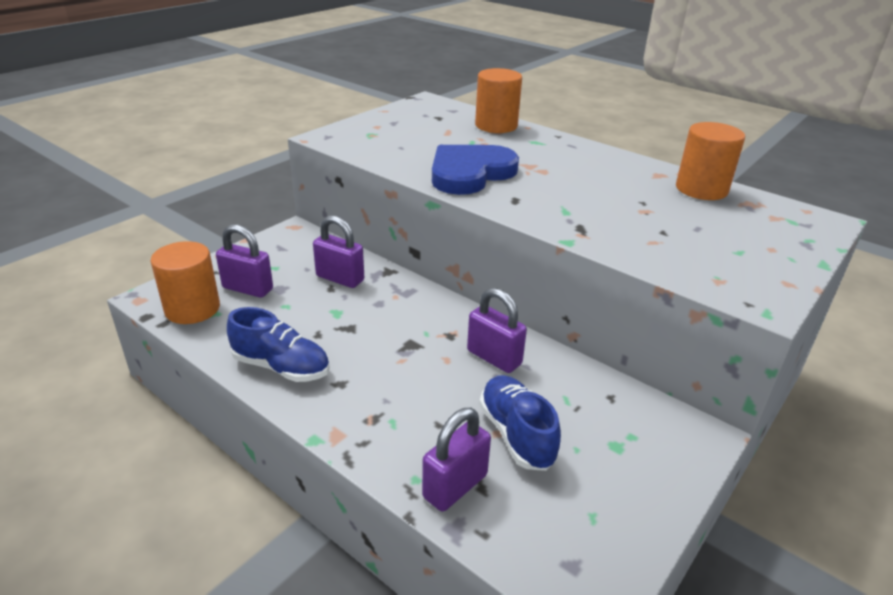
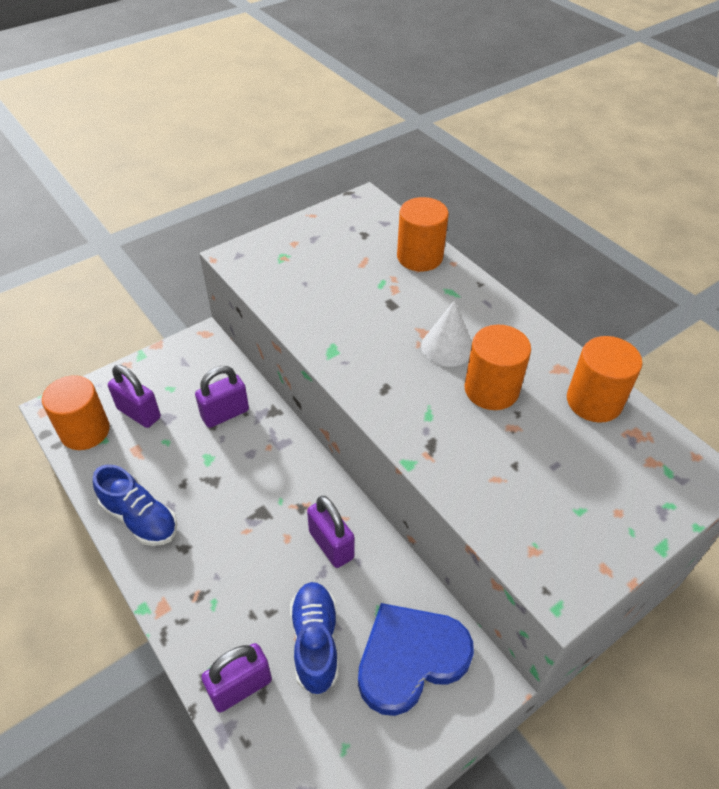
camera: 15 degrees right, 15 degrees up
(340, 278) = (225, 414): purple padlock -> purple padlock turned 75 degrees counterclockwise
(470, 173) = (357, 337): blue heart -> blue heart (410, 658)
(554, 171) = (447, 347): none -> white cone
(610, 191) = (491, 390): none -> orange cylinder

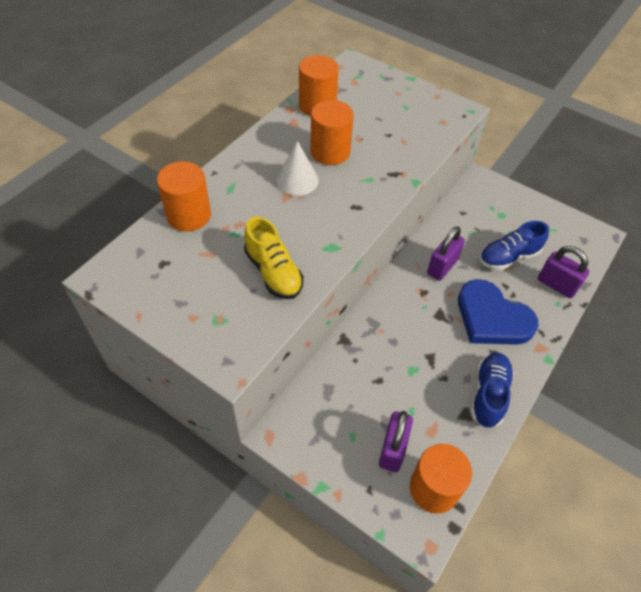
camera: 110 degrees left, 5 degrees up
(225, 414) = (362, 375): purple padlock -> none
(319, 300) = (273, 272): none -> yellow shoe
(410, 658) = (489, 212): blue heart -> blue heart (492, 317)

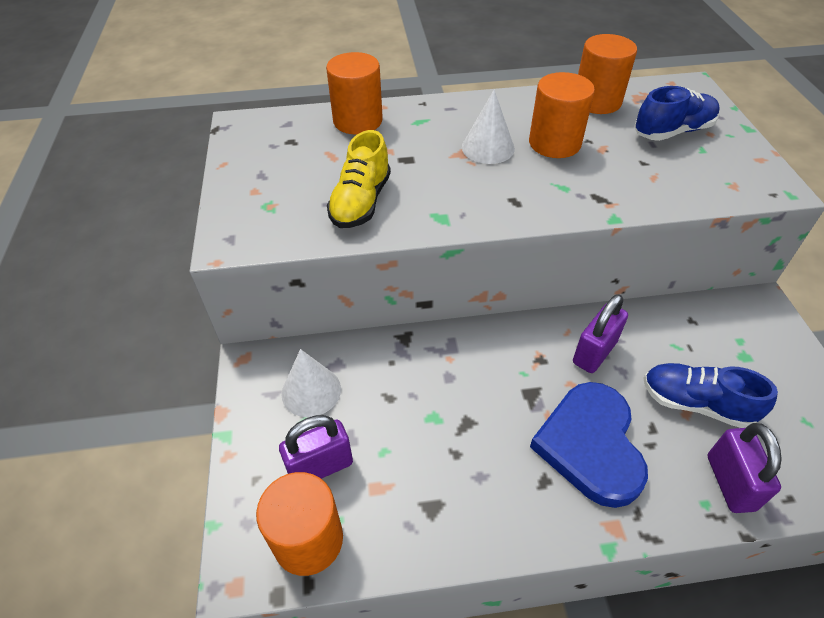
camera: 50 degrees right, 5 degrees down
(334, 416) = (311, 391): none -> white cone
(442, 267) = (594, 352): purple padlock -> purple padlock turned 45 degrees counterclockwise
(489, 394) = (483, 514): blue shoe -> blue shoe (672, 131)

